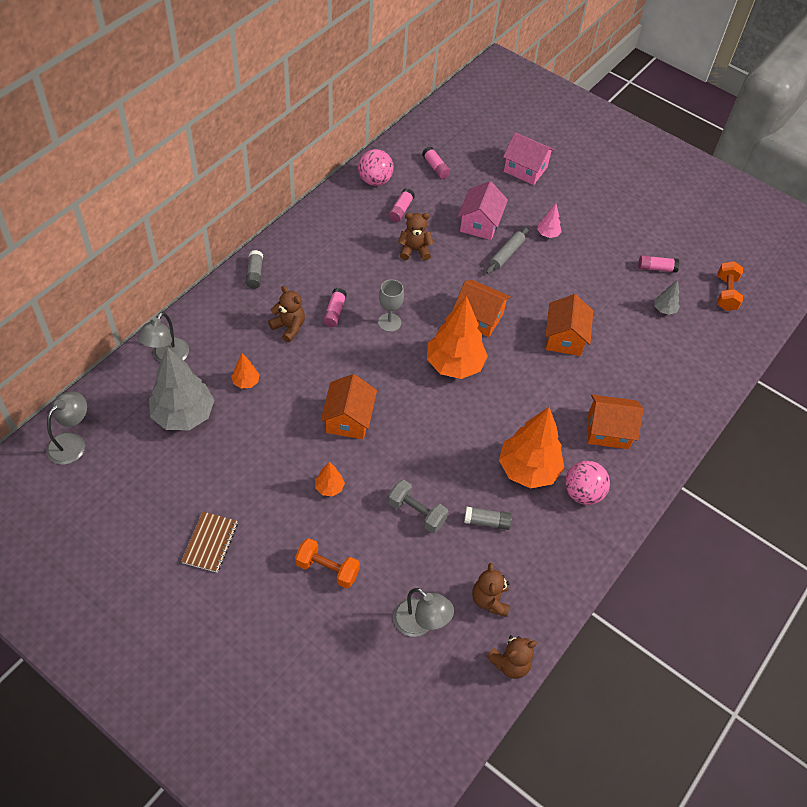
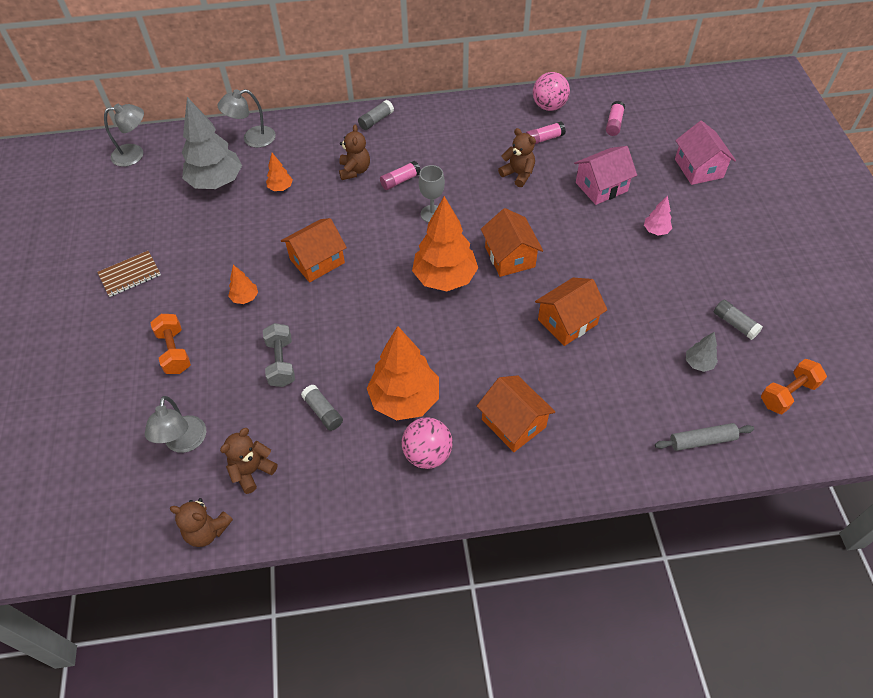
camera: 50 degrees right, 0 degrees up
(506, 254) = (596, 224): grey rolling pin -> grey rolling pin (702, 440)
(656, 268) = (735, 324): pink glue stick -> grey glue stick

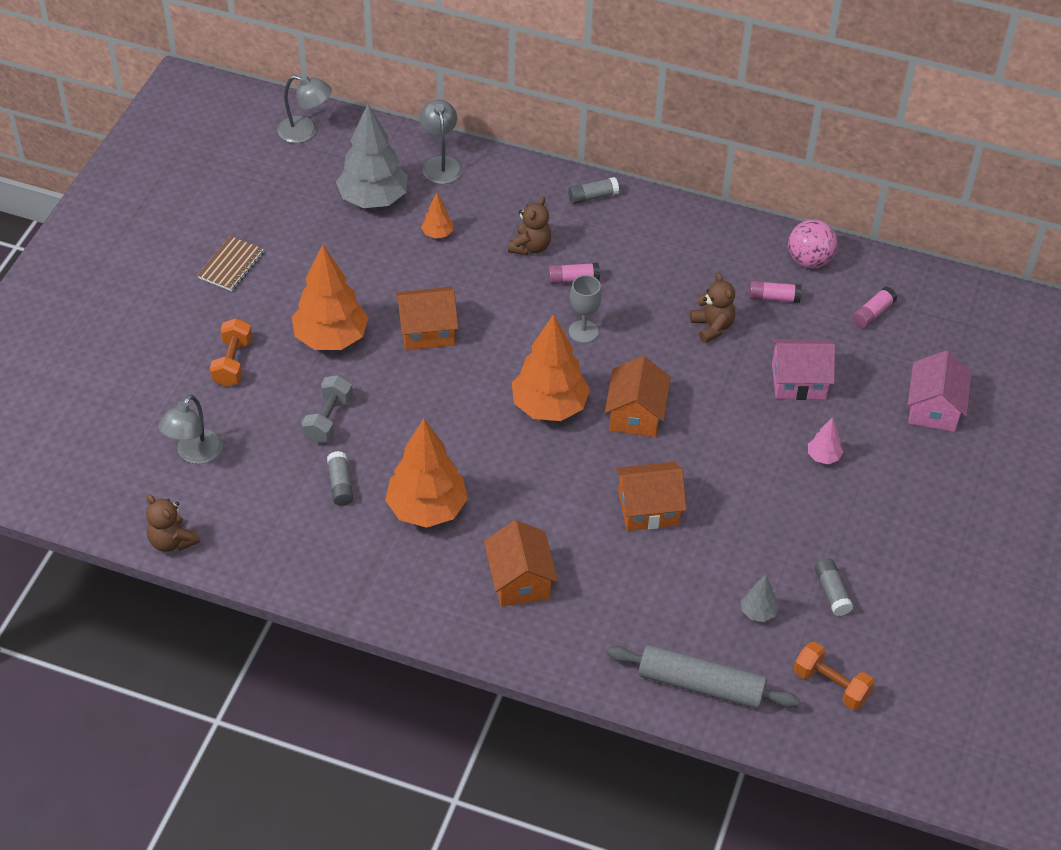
camera: 25 degrees right, 5 degrees down
(130, 275) = (231, 265): brown notebook -> brown notebook turned 60 degrees counterclockwise
(245, 298) = (331, 338): orange tree -> orange tree, size x2.23
(252, 139) = (441, 164): grey lamp -> grey lamp turned 75 degrees clockwise
(252, 471) = (242, 508): brown teddy bear -> none
(427, 454) = (415, 569): pink ball -> none
(702, 440) = (701, 685): grey rolling pin -> grey rolling pin, size x1.64
(788, 394) = (831, 685): orange dumbbell -> orange dumbbell turned 45 degrees clockwise

